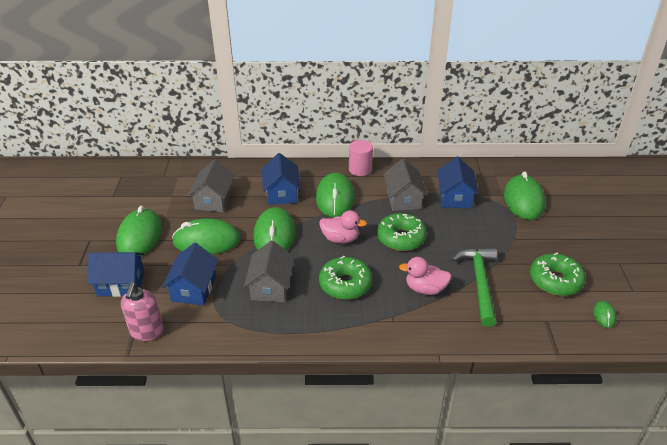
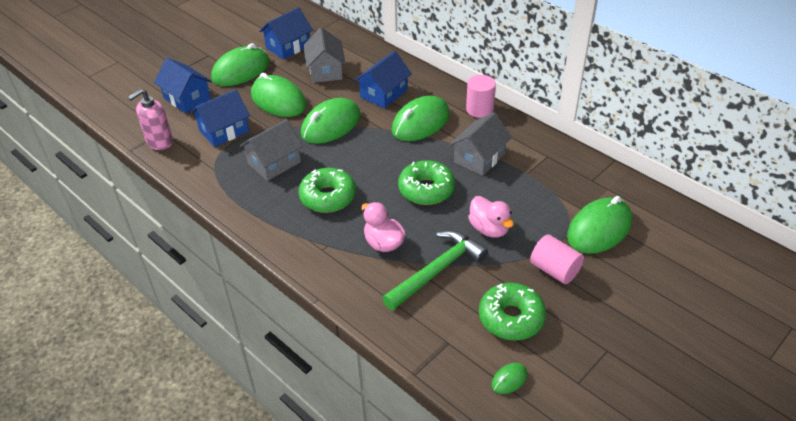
camera: 45 degrees right, 5 degrees up
(213, 200) = (325, 70): grey house -> grey house turned 60 degrees counterclockwise
(340, 239) = (376, 159): pink duck -> pink duck (489, 229)
(455, 197) = (532, 184): blue house -> blue house (288, 47)
(536, 238) = (554, 270): none -> pink cylinder

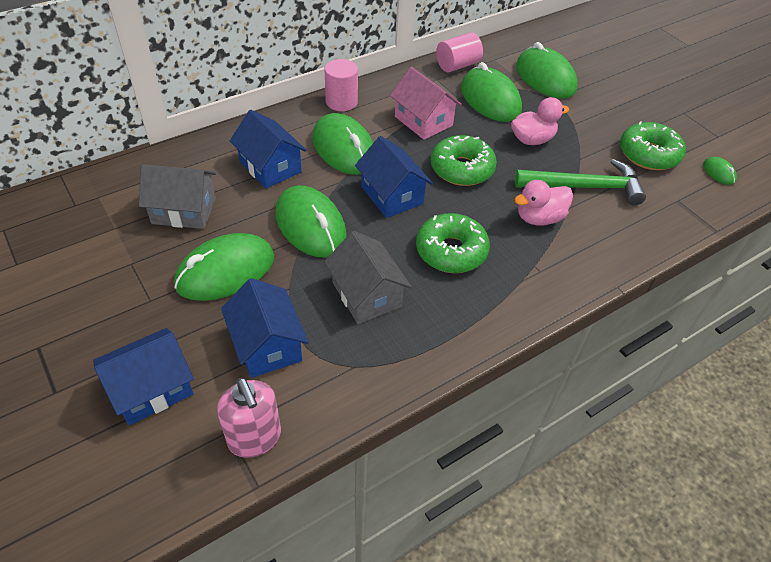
camera: 80 degrees left, 5 degrees up
(241, 70) = (118, 306): green mouse -> green mouse (490, 99)
(288, 47) = (92, 241): blue house -> blue house (392, 195)
(437, 270) = (585, 187): green hammer -> green hammer turned 120 degrees clockwise
(479, 158) = (423, 121): grey house -> pink house
(554, 270) = (592, 115): pink cylinder -> pink cylinder (457, 65)

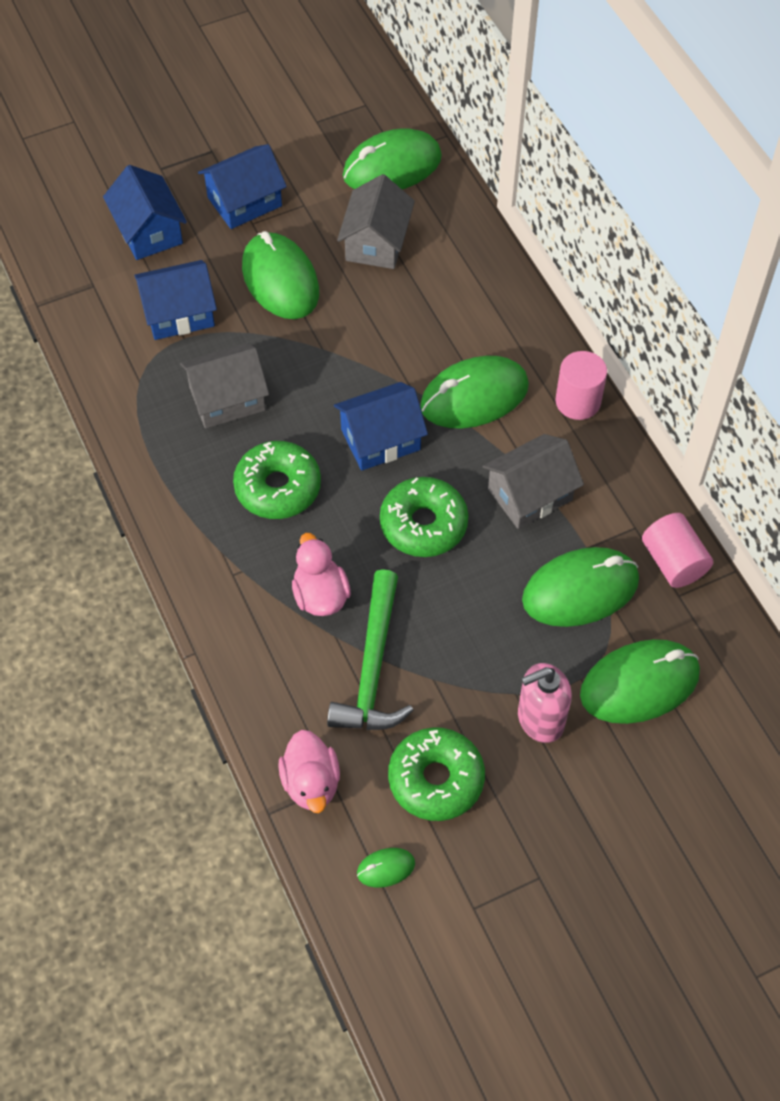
camera: 100 degrees right, 10 degrees up
(255, 438) = (81, 303): pink soap dispenser -> pink soap dispenser (540, 719)
(270, 167) = (444, 320): blue house -> blue house (244, 202)
(310, 225) = (338, 355): green mouse -> green mouse (392, 167)
(423, 121) = (530, 494): pink house -> grey house
(532, 140) = (480, 625): pink duck -> pink duck (311, 783)

